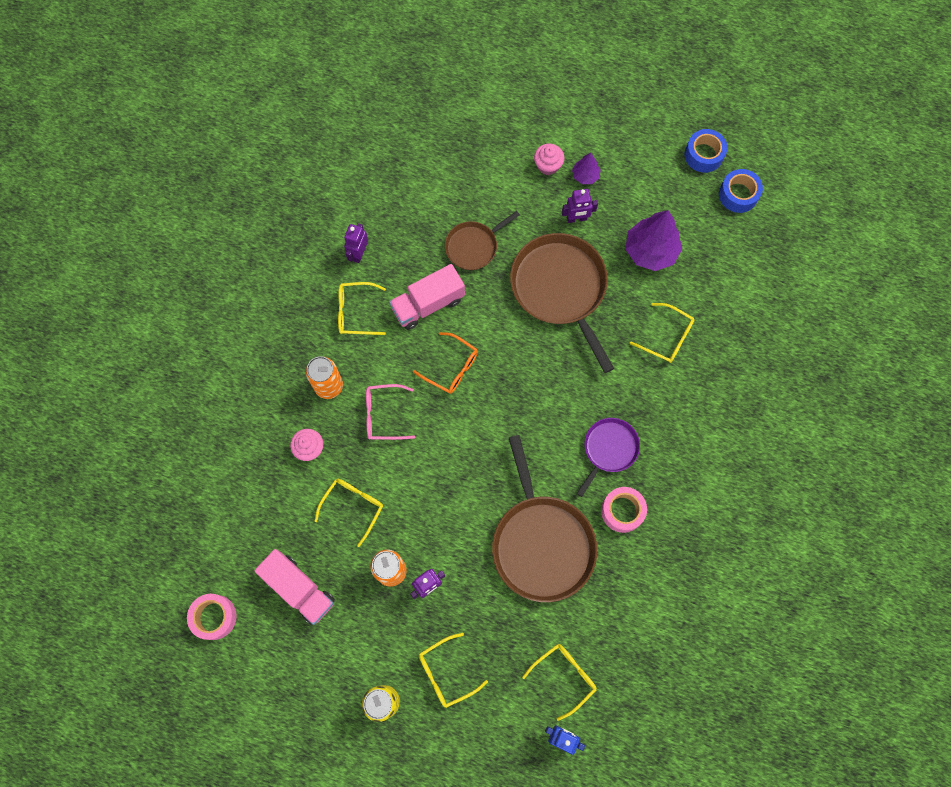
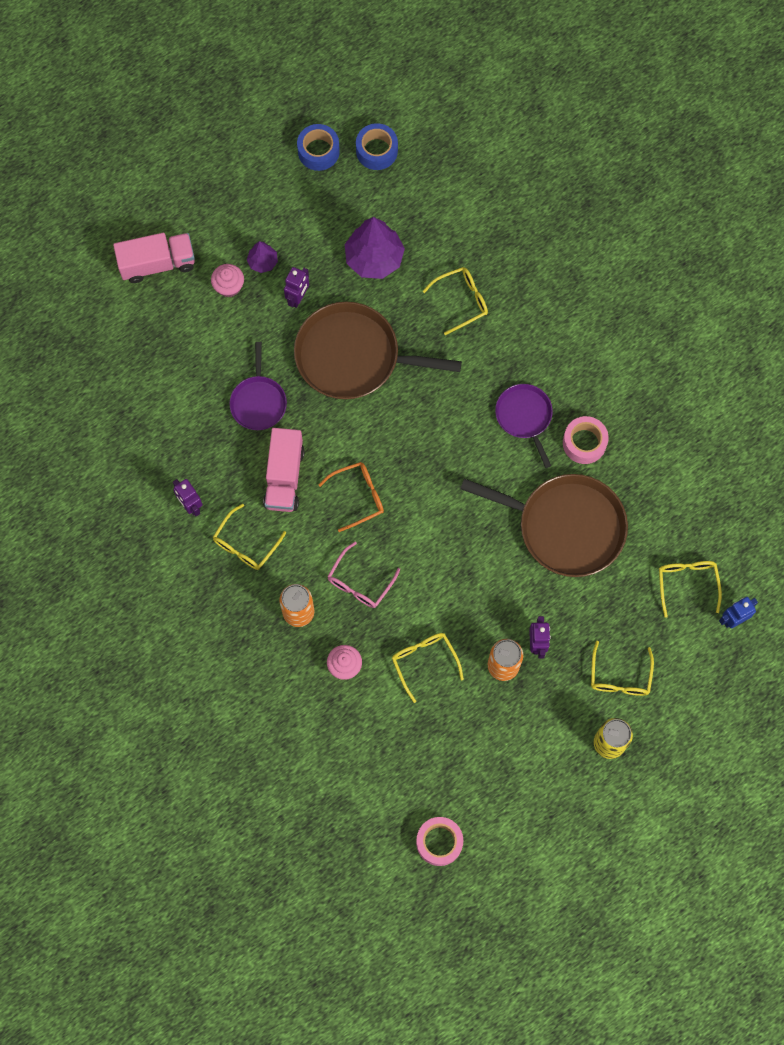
camera: 55 degrees left, 0 degrees up
(299, 589) = (465, 753): pink truck -> pink truck (157, 264)
(473, 246) = (258, 402): brown pan -> purple pan

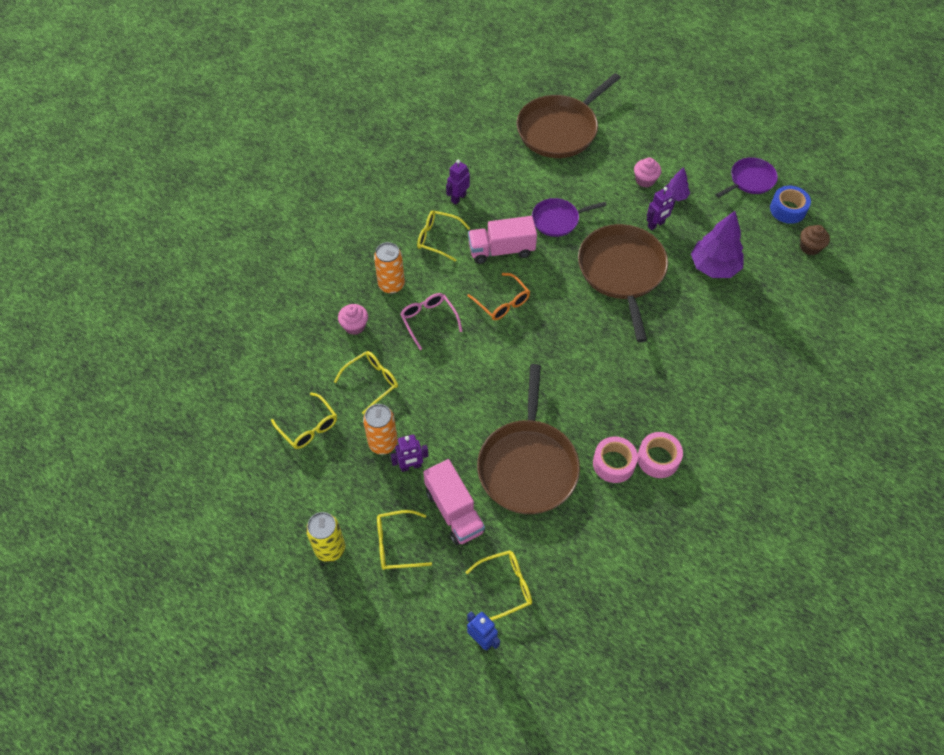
camera: 75 degrees right, 15 degrees down
(117, 356) = (560, 129): none -> brown pan
(157, 264) = (643, 135): pink truck -> pink truck (454, 511)
(298, 297) = (656, 225): purple robot -> purple robot turned 45 degrees counterclockwise
(360, 582) = (428, 320): pink glasses -> pink glasses turned 45 degrees clockwise
(376, 151) = (810, 247): blue tape -> brown cupcake
(439, 842) = (215, 429): pink tape -> pink tape (658, 459)
(461, 301) = (706, 337): yellow glasses -> yellow glasses (308, 427)
(524, 417) = (619, 409): purple pan -> purple pan (750, 180)

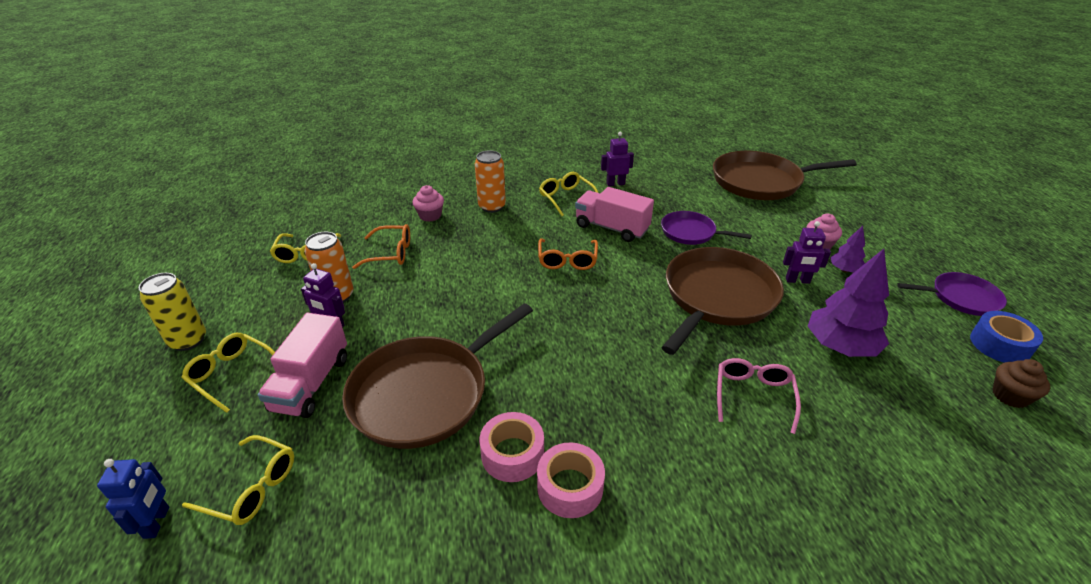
camera: 40 degrees right, 20 degrees down
(372, 382) = (391, 253): yellow glasses -> orange glasses
(428, 320) = (489, 240): pink glasses -> pink glasses (753, 396)

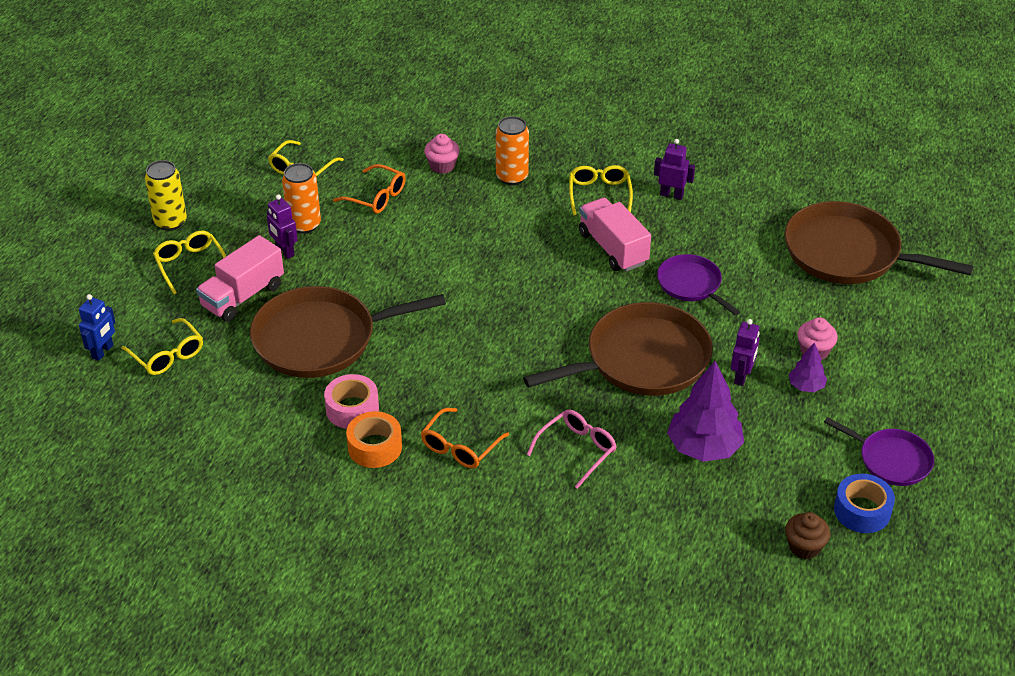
camera: 30 degrees right, 5 degrees up
(567, 260) = (535, 267): orange glasses -> orange glasses (460, 447)
(570, 487) = (375, 447): pink tape -> orange tape
(797, 280) = (742, 376): purple robot -> purple robot turned 105 degrees counterclockwise

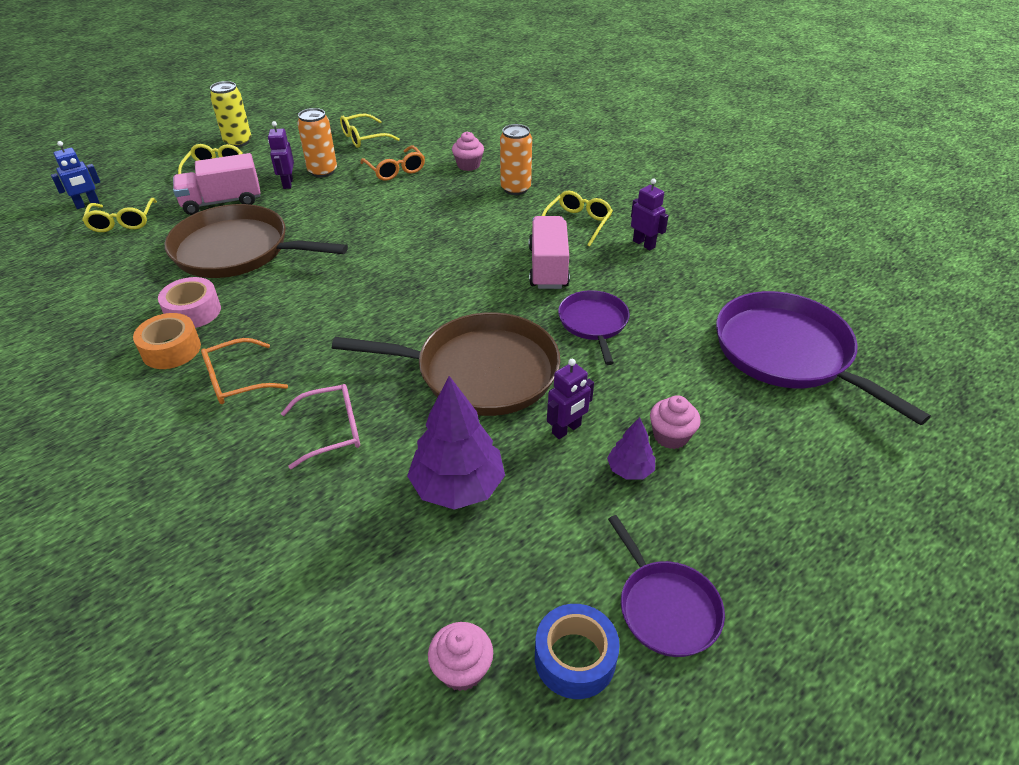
camera: 30 degrees right, 0 degrees up
(804, 547) = (462, 669): brown cupcake -> pink cupcake
(848, 253) = (787, 353): brown pan -> purple pan

